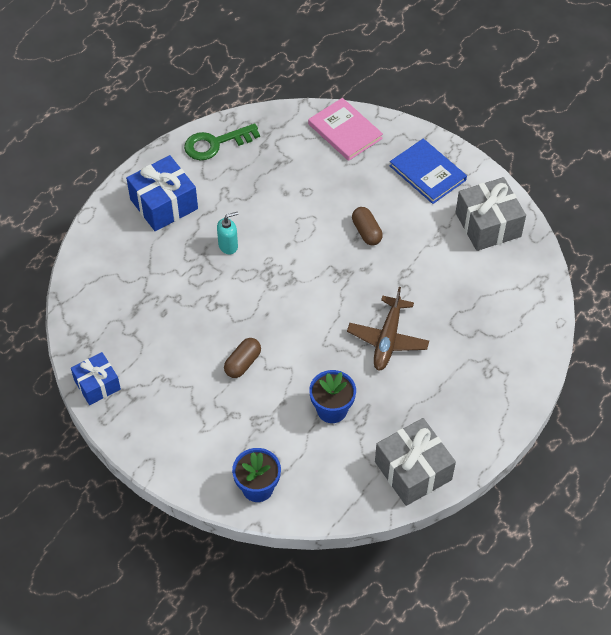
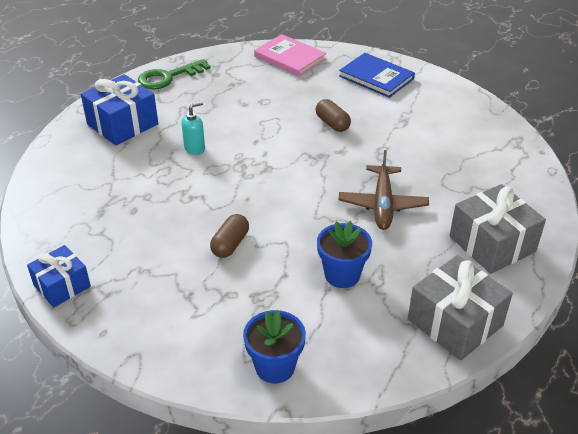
camera: 10 degrees left, 15 degrees down
(488, 225) = (447, 106): grey gift -> grey gift (492, 244)

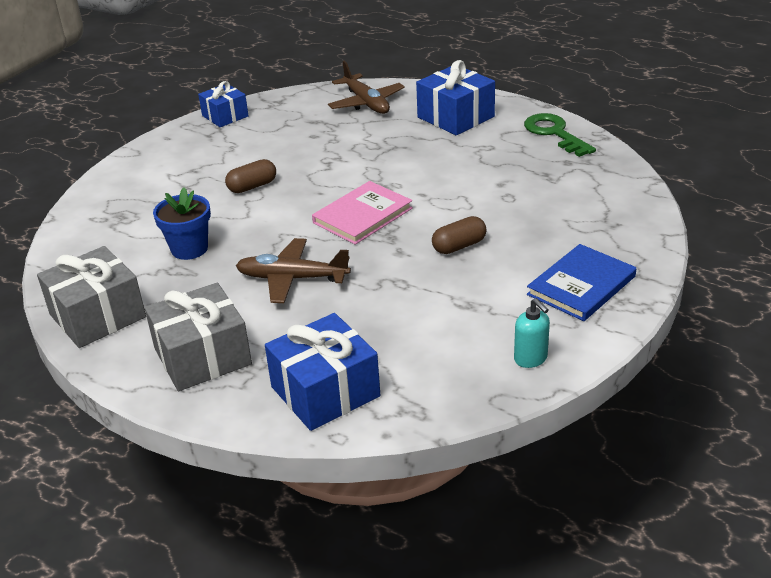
camera: 95 degrees right, 5 degrees down
(71, 178) = (366, 103): none -> brown plane
(195, 148) = (410, 159): turquoise soap dispenser -> turquoise soap dispenser (531, 359)
(230, 244) = (252, 186): brown capsule -> brown capsule turned 60 degrees counterclockwise
(275, 367) = (95, 214): blue flower pot -> none
(290, 58) = (621, 213): pink book -> pink book (362, 215)
(511, 178) = (325, 391): none -> blue gift

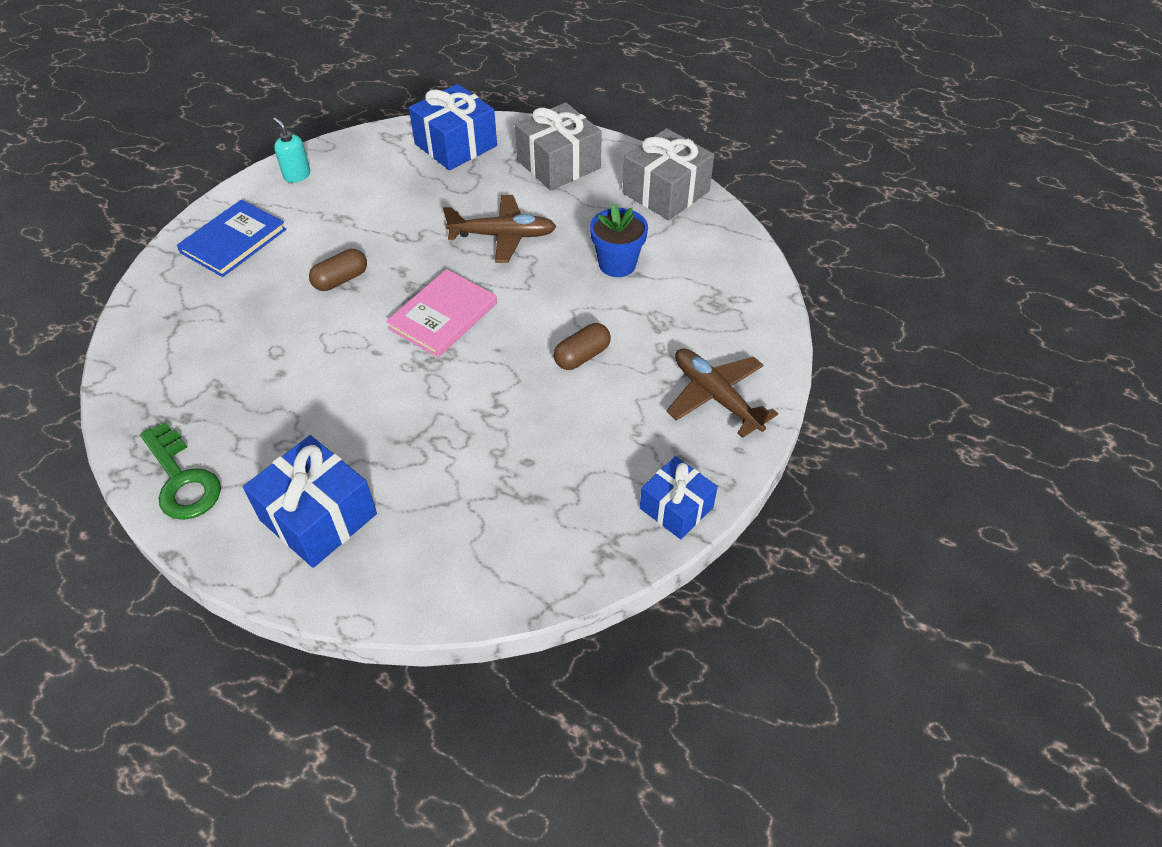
camera: 170 degrees right, 15 degrees up
(366, 103) = (458, 553): brown plane -> brown plane (715, 397)

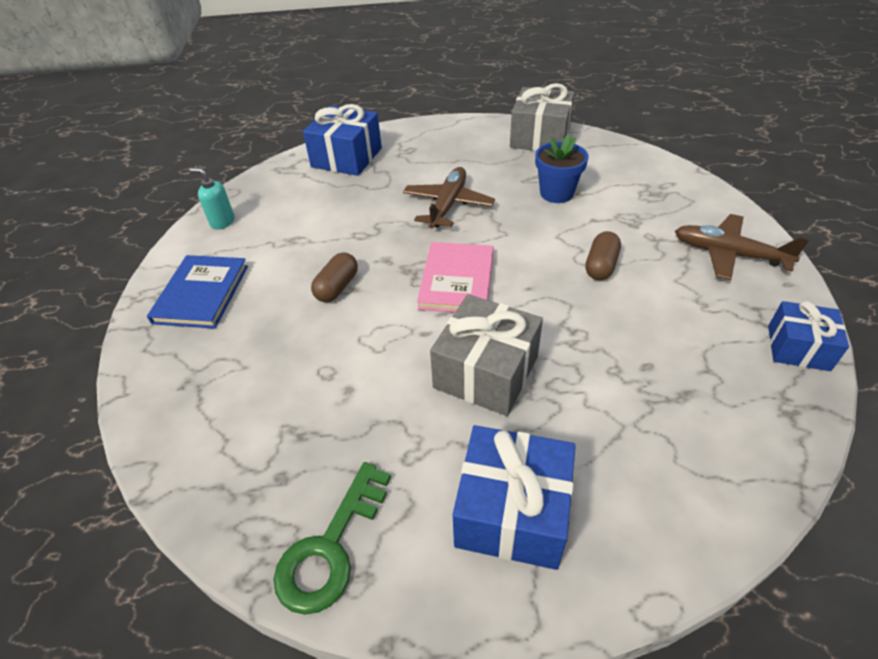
camera: 25 degrees left, 5 degrees down
(182, 479) = (330, 547): green key -> green key turned 90 degrees clockwise
(503, 236) = (448, 205): brown plane -> brown plane turned 45 degrees counterclockwise
(558, 164) = (442, 145): grey gift -> grey gift (486, 372)

